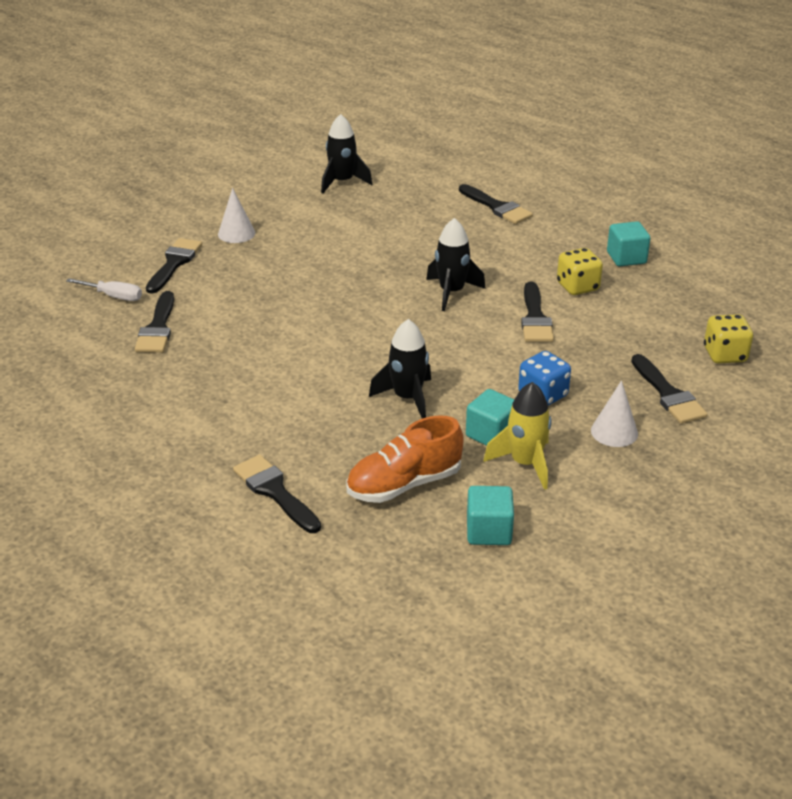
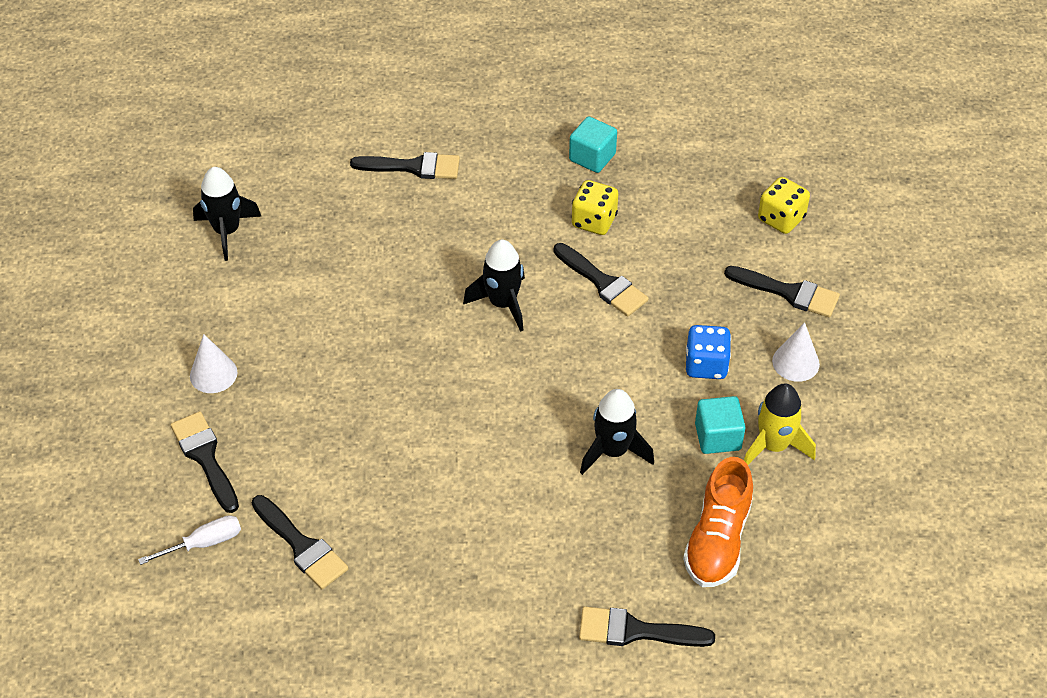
camera: 45 degrees left, 15 degrees up
(489, 531) = (825, 532): turquoise cube -> none

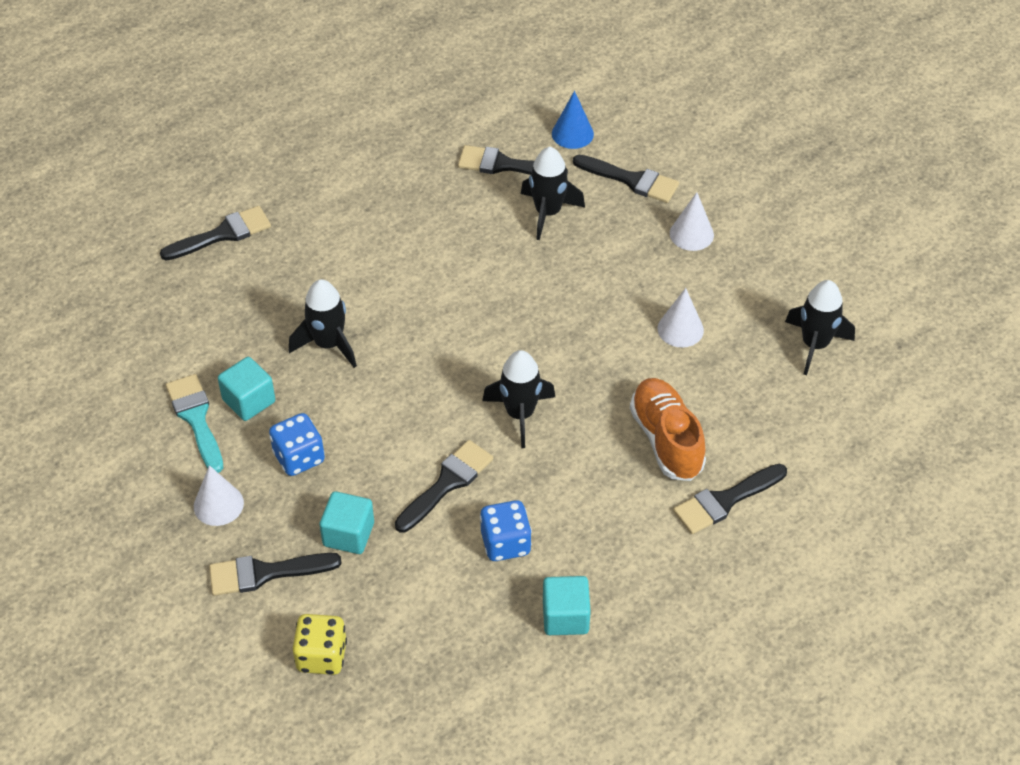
camera: 145 degrees right, 0 degrees up
(204, 543) = (572, 133): white screwdriver -> blue cone
(312, 299) = (680, 329): none -> white cone
(312, 469) = (548, 212): none -> black rocket
(594, 221) = (505, 543): yellow dice -> blue dice
(603, 283) = (447, 483): black brush -> black brush turned 120 degrees clockwise
(706, 287) = (348, 534): none -> turquoise cube
(717, 540) = (200, 323): orange shoe -> orange shoe (666, 440)
(773, 446) = (196, 418): yellow rocket -> turquoise brush

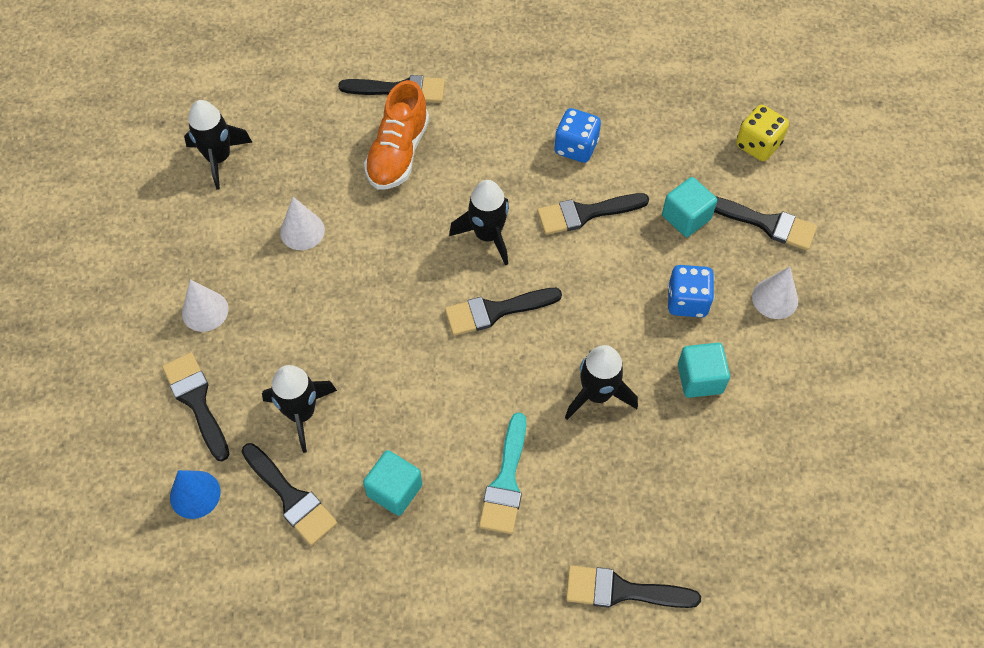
camera: 145 degrees left, 10 degrees up
(196, 418) = (755, 388): turquoise brush -> turquoise brush (506, 481)
(461, 358) = (495, 311): none -> black brush
(565, 617) = (573, 80): turquoise cube -> turquoise cube (394, 490)

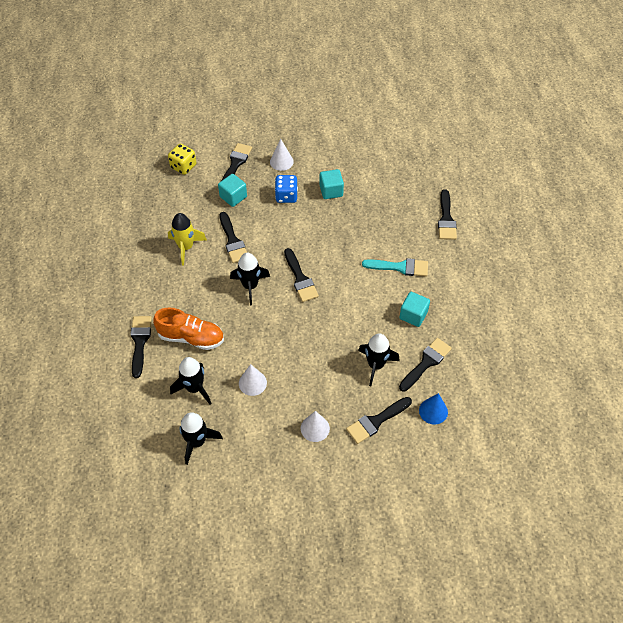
camera: 95 degrees left, 5 degrees down
(576, 147) = (186, 247): blue dice -> yellow rocket
(597, 394) = (345, 232): black rocket -> black rocket (194, 388)

